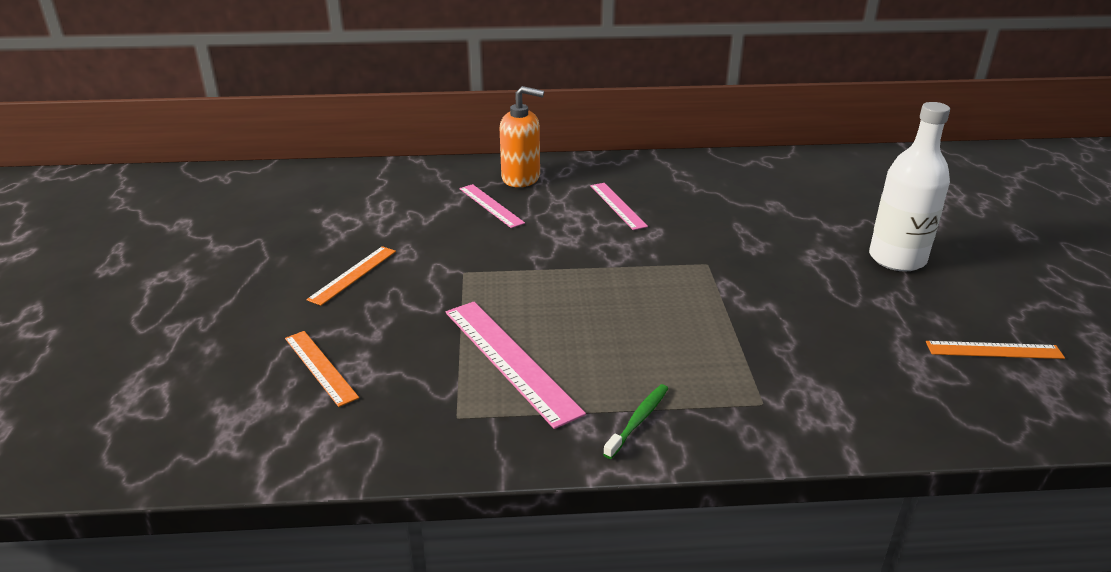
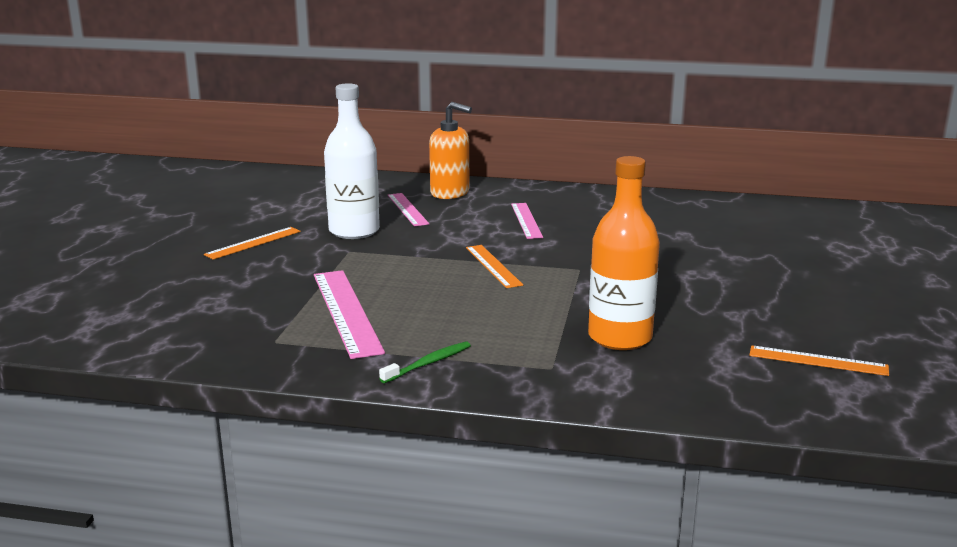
camera: 15 degrees right, 10 degrees down
(320, 367) = (185, 297): orange ruler -> orange ruler (493, 266)
(801, 350) = (620, 337): none -> orange bottle
(897, 259) = (776, 285): white bottle -> white bottle (354, 231)

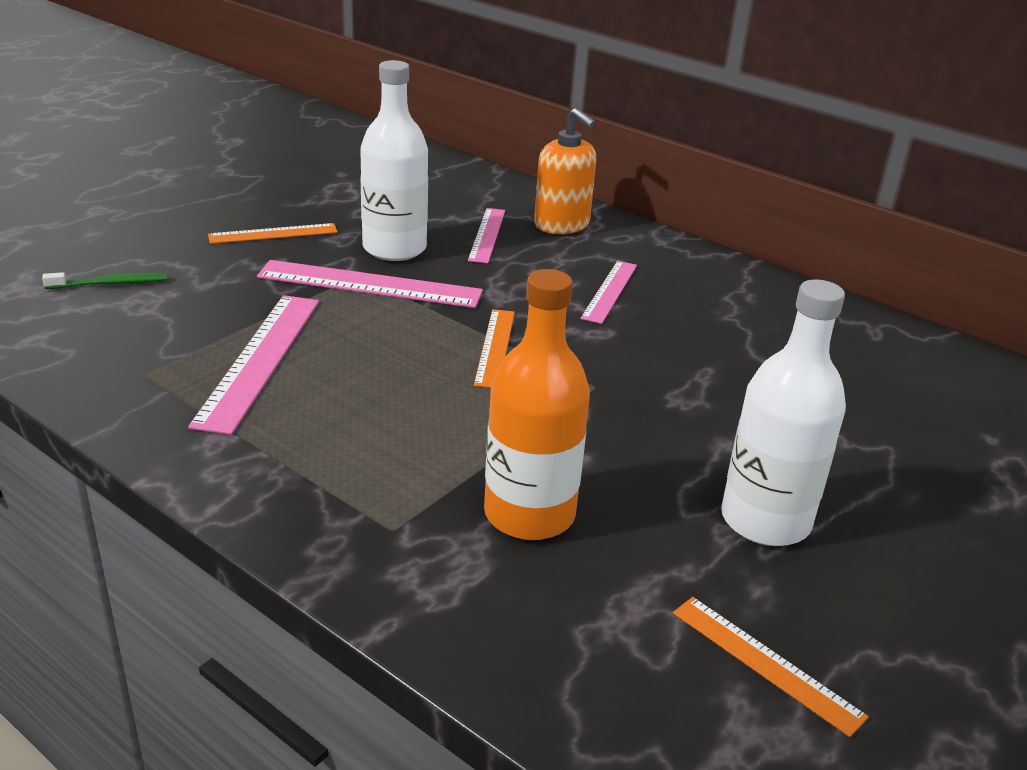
camera: 25 degrees right, 10 degrees up
(365, 254) = (369, 284): none -> pink ruler
(428, 363) = (261, 467): green toothbrush -> green toothbrush (110, 284)
(747, 303) = (765, 520): none -> white bottle

